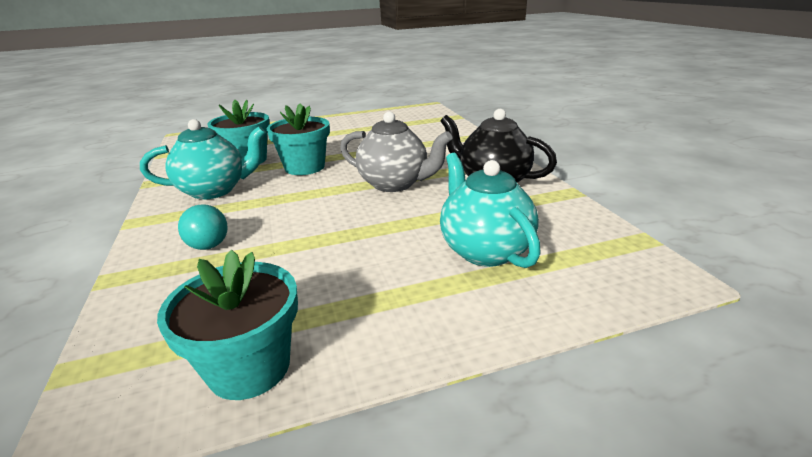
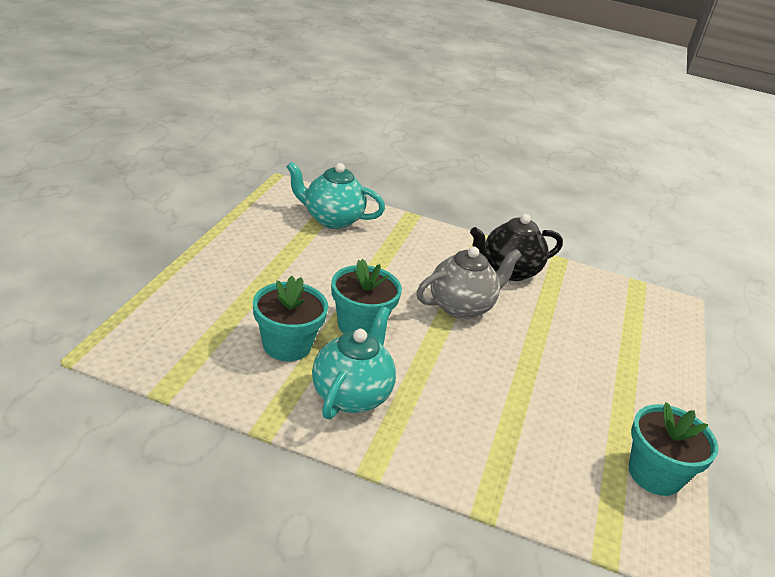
camera: 60 degrees left, 5 degrees up
(207, 240) = (466, 436): turquoise light bulb -> none
(484, 250) = (601, 334): turquoise teapot -> turquoise teapot (331, 219)

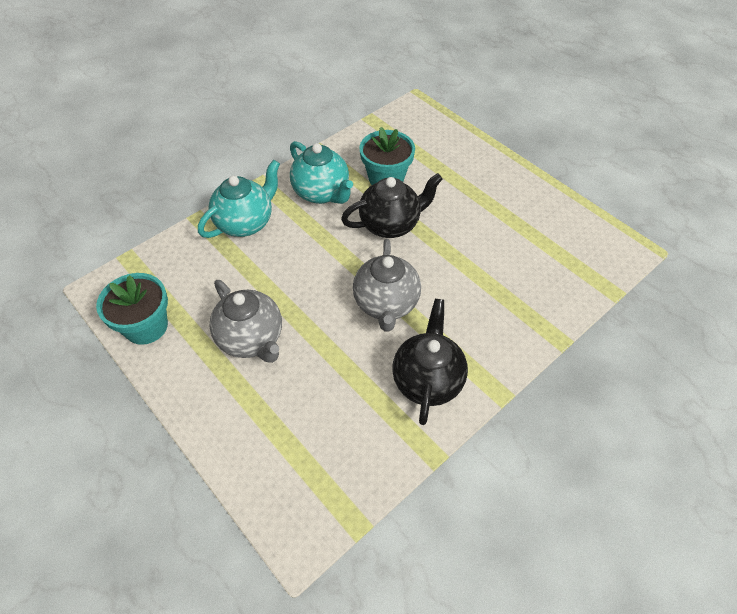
camera: 125 degrees right, 20 degrees up
(331, 219) = (560, 264): turquoise teapot -> turquoise teapot (245, 223)
(360, 325) = (390, 224): turquoise flower pot -> black teapot
(580, 383) = (251, 339): none -> grey teapot

